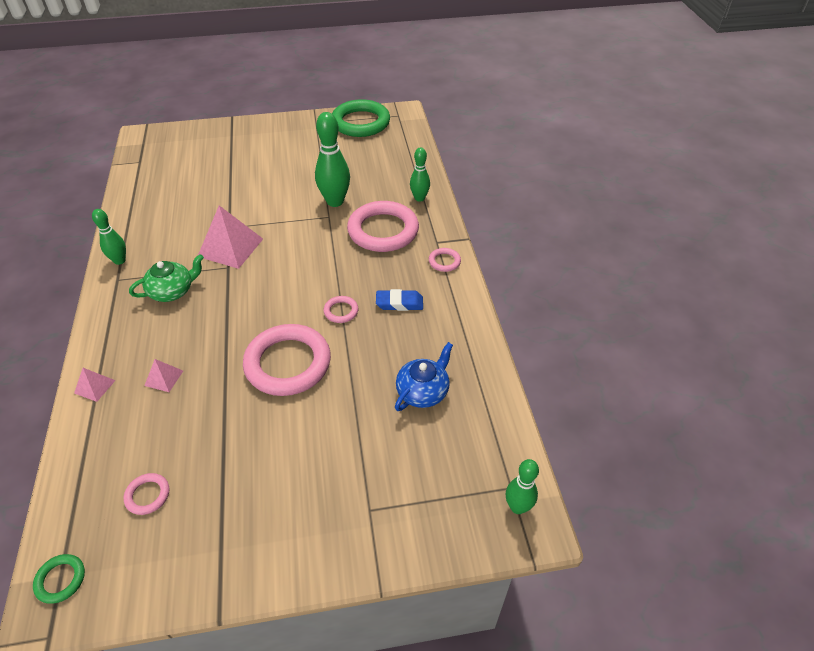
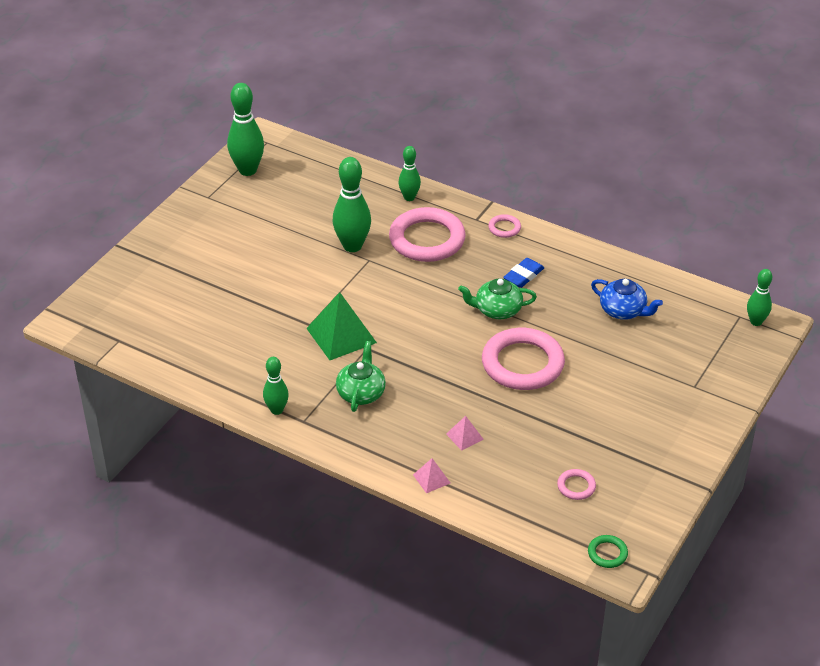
camera: 50 degrees left, 5 degrees down
(230, 247) = (341, 335): pink pyramid -> green pyramid
(341, 311) = (497, 310): pink ring -> green teapot
(360, 123) = (247, 170): green ring -> green bowling pin
(423, 391) = (623, 311): blue teapot -> blue teapot turned 135 degrees clockwise

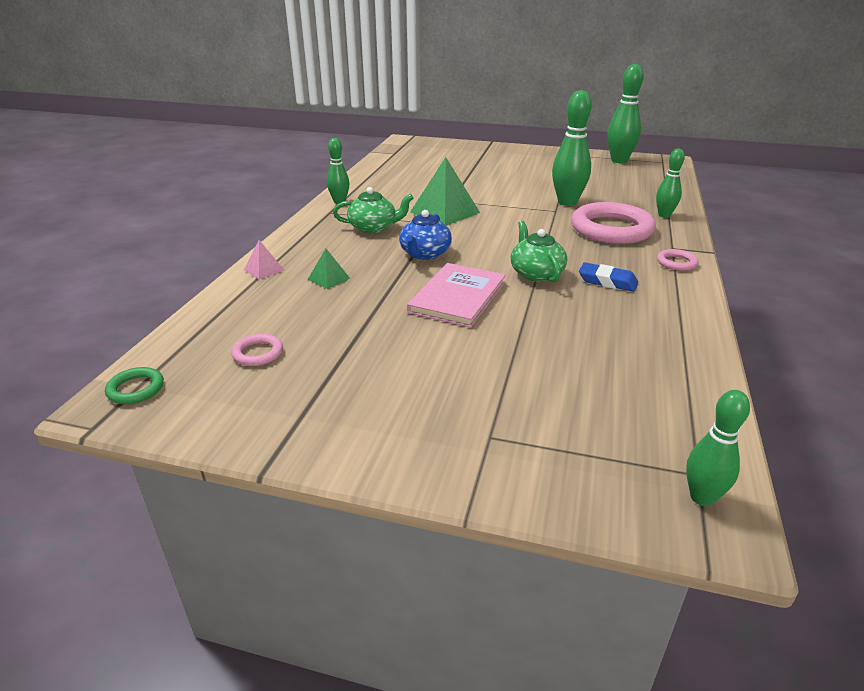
camera: 75 degrees right, 10 degrees down
(464, 436) = (328, 278): pink pyramid -> green pyramid
(522, 364) = (458, 297): pink ring -> pink book
(623, 311) = (606, 355): blue teapot -> blue teapot (424, 254)

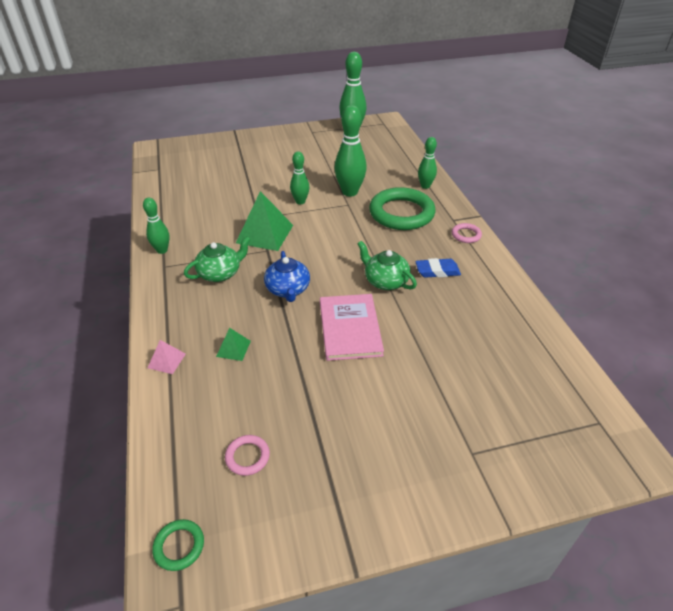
camera: 30 degrees left, 10 degrees up
(611, 229) = (401, 213): pink ring -> green ring
(702, 497) = (612, 439): green bowling pin -> green bowling pin (300, 201)

